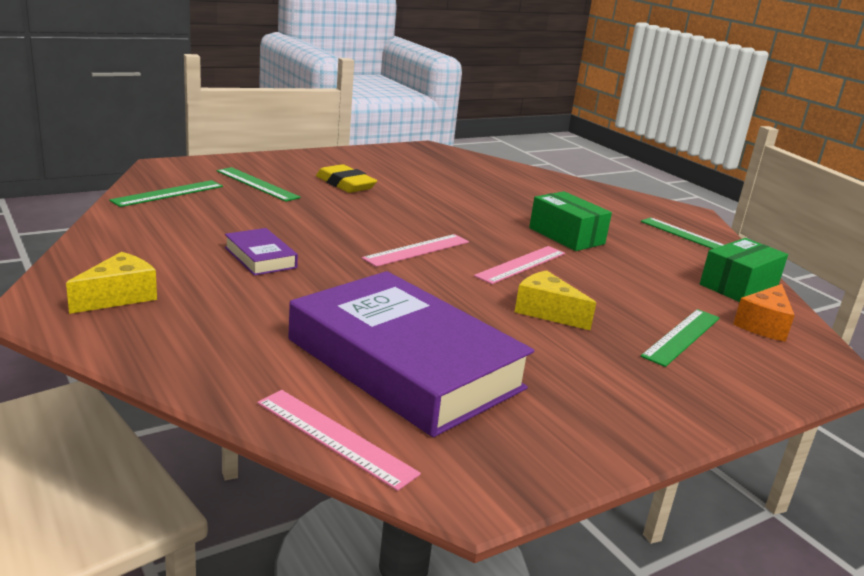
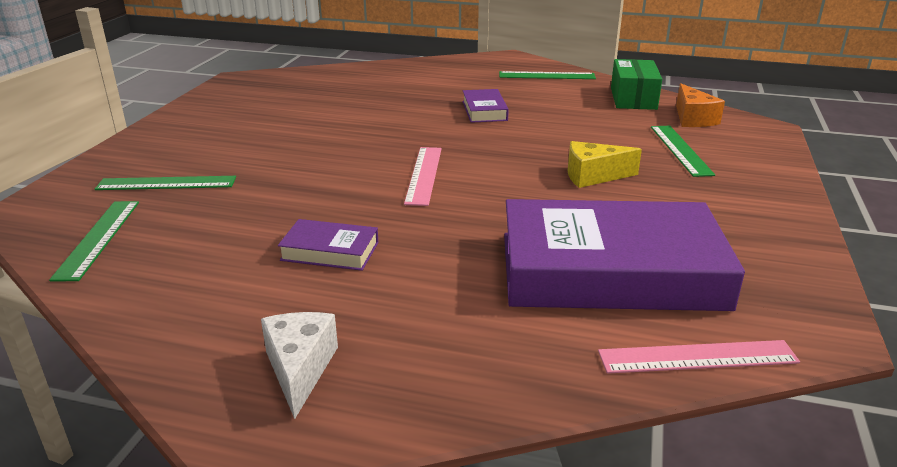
camera: 40 degrees left, 5 degrees up
(119, 297) = (300, 369): yellow cheese -> white cheese
(345, 184) = (245, 145): yellow eraser -> none
(521, 264) = (507, 148): pink ruler -> none
(566, 236) = (484, 111): green box -> purple book

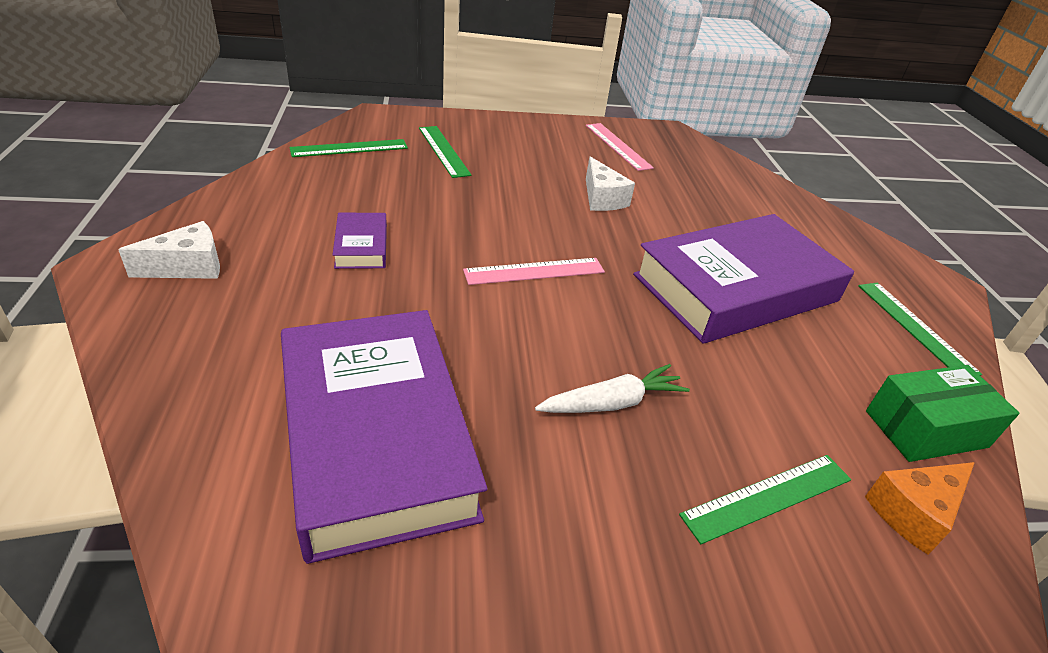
camera: 65 degrees right, 10 degrees up
(330, 128) = (602, 198): none -> white cheese
(484, 111) = (736, 288): purple book -> purple book, size x2.35
(593, 176) = (612, 403): yellow cheese -> white carrot
(697, 357) = (206, 524): pink ruler -> pink ruler (617, 146)

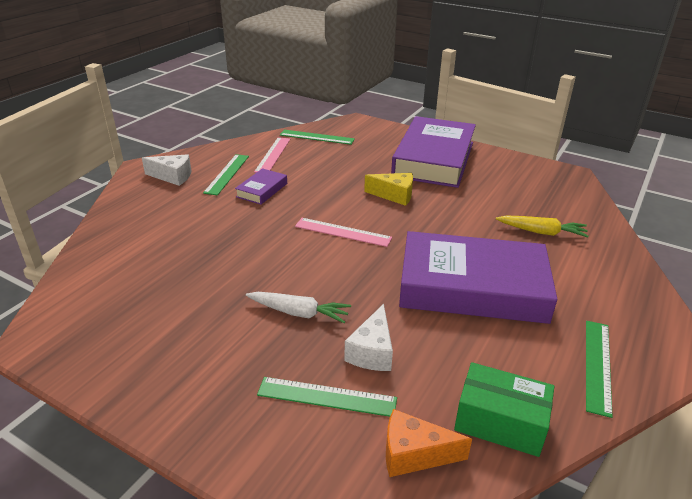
camera: 40 degrees right, 5 degrees down
(375, 436) = (166, 277): purple book -> purple book (433, 159)
(443, 151) = (372, 150): green ruler -> green ruler (227, 174)
(536, 203) = (394, 195): none -> yellow cheese
(602, 198) = (446, 204): white cheese -> white cheese (372, 351)
(617, 146) = (506, 174): pink ruler -> pink ruler (273, 155)
(720, 203) = (541, 232): none -> yellow carrot

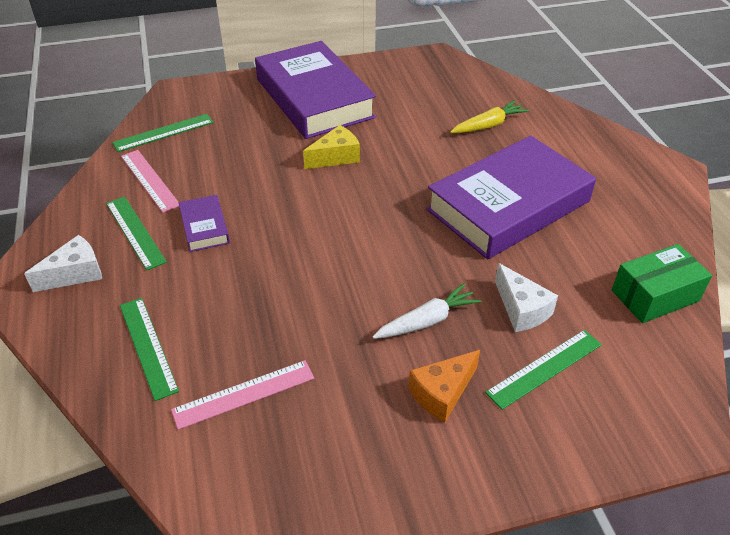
camera: 45 degrees left, 10 degrees up
(343, 232) = (348, 222): pink ruler -> pink ruler (244, 394)
(414, 454) = (645, 359): orange cheese -> orange cheese (442, 393)
(597, 365) = (649, 212): green ruler -> green ruler (148, 346)

